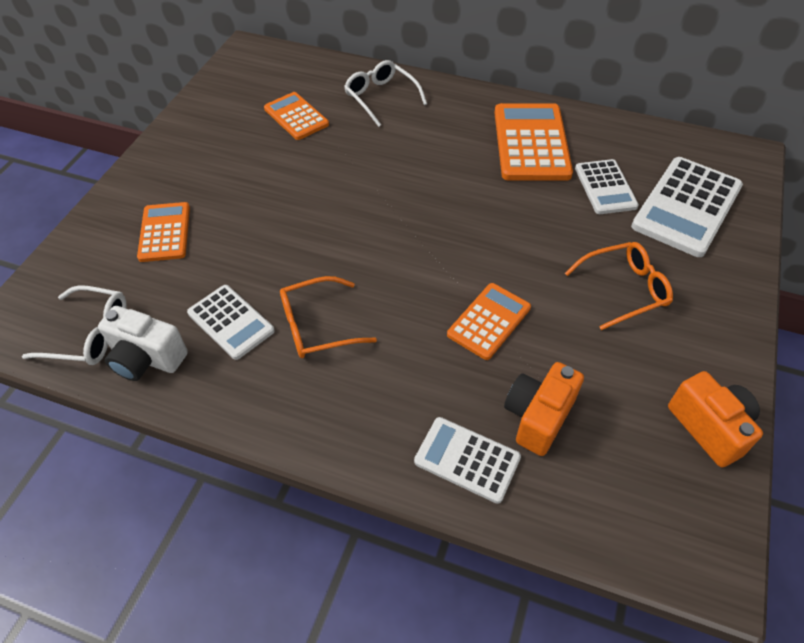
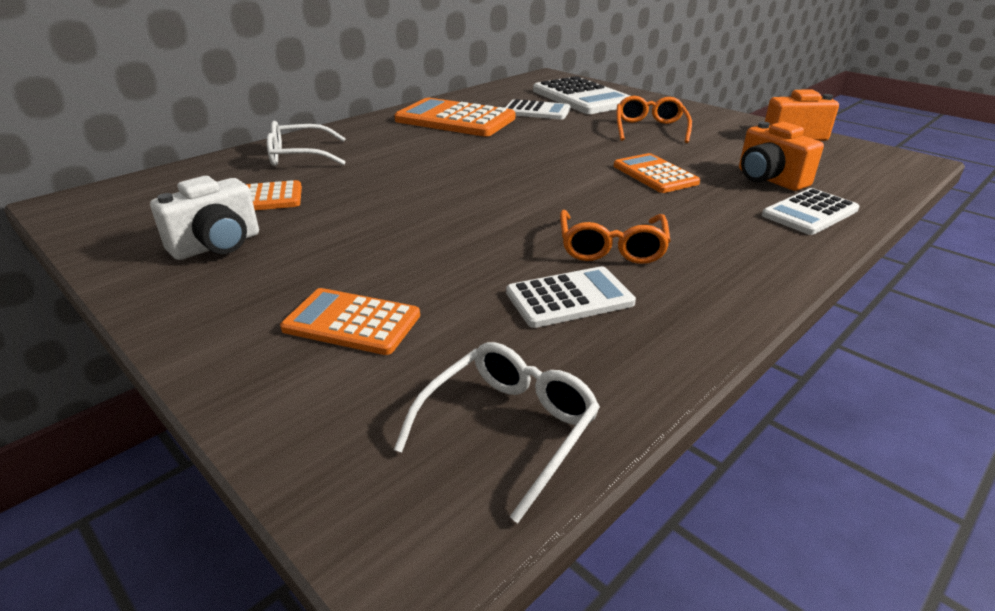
camera: 65 degrees left, 20 degrees down
(146, 358) = (595, 375): white camera -> white camera (217, 245)

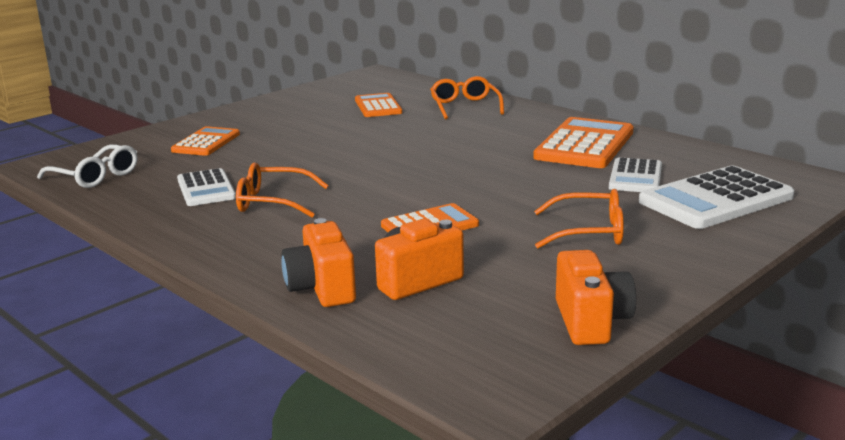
camera: 90 degrees right, 10 degrees down
(217, 245) = (308, 108): white camera -> none
(300, 156) = (465, 106): white glasses -> orange glasses
(810, 213) = (322, 289): white calculator -> orange camera

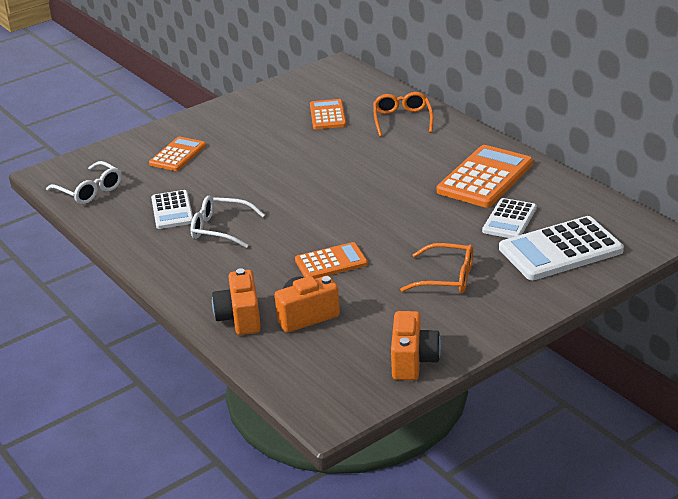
camera: 10 degrees right, 10 degrees up
(274, 202) = (221, 229): orange glasses -> white glasses

